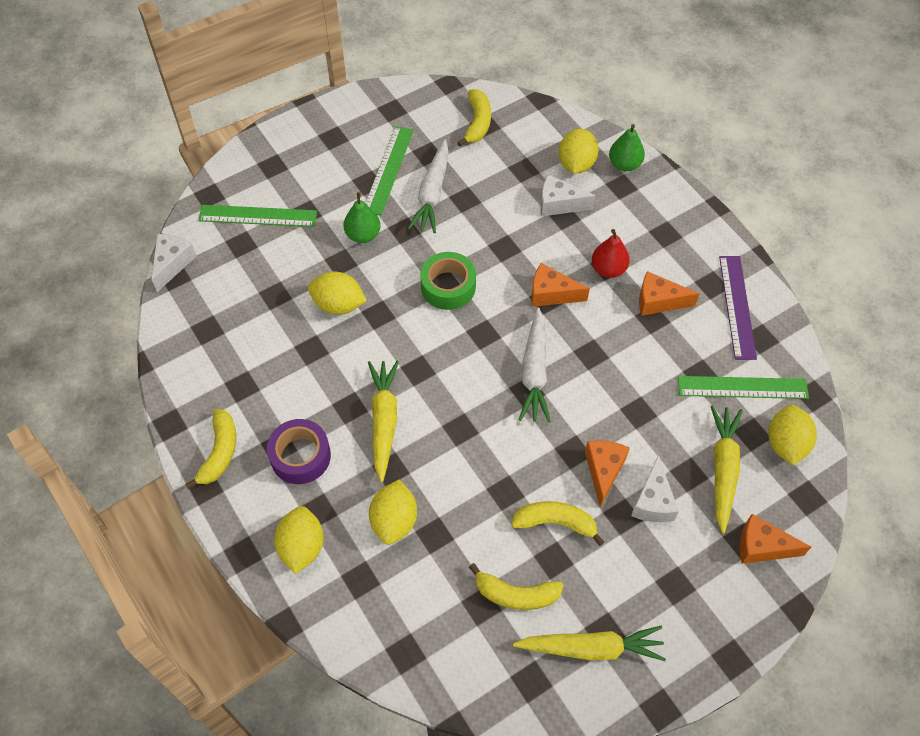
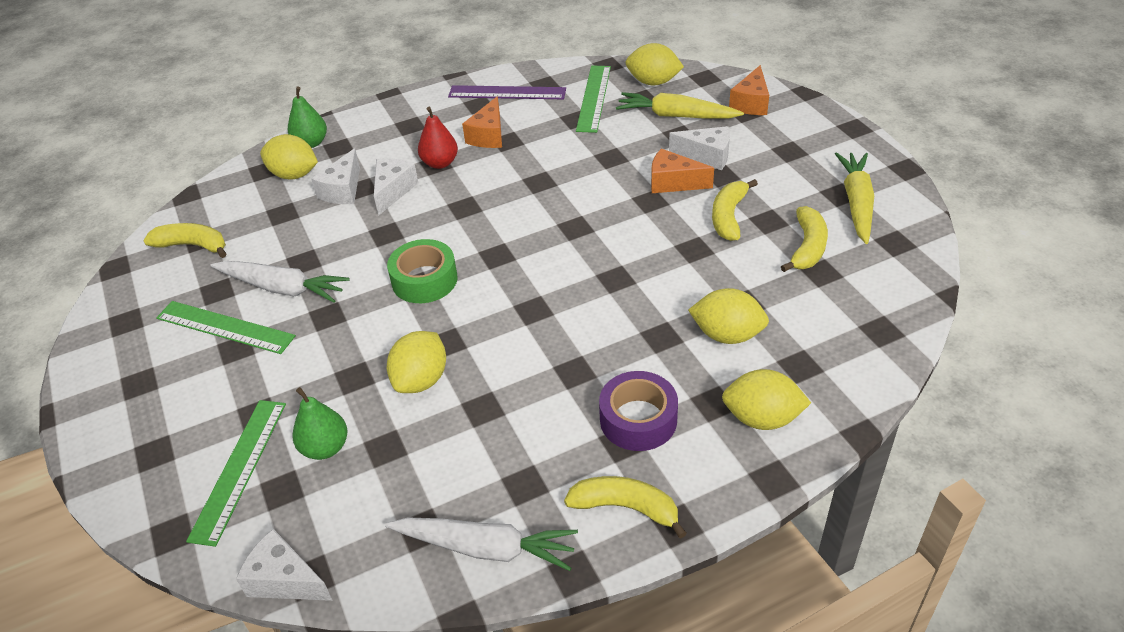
camera: 80 degrees left, 15 degrees down
(363, 235) = (319, 354): green pear -> green pear (325, 448)
(384, 421) = (597, 340): yellow carrot -> none
(534, 372) = (553, 220): white carrot -> white carrot (486, 548)
(551, 294) = (459, 203): orange cheese -> none
(562, 241) = (393, 191): none -> white cheese

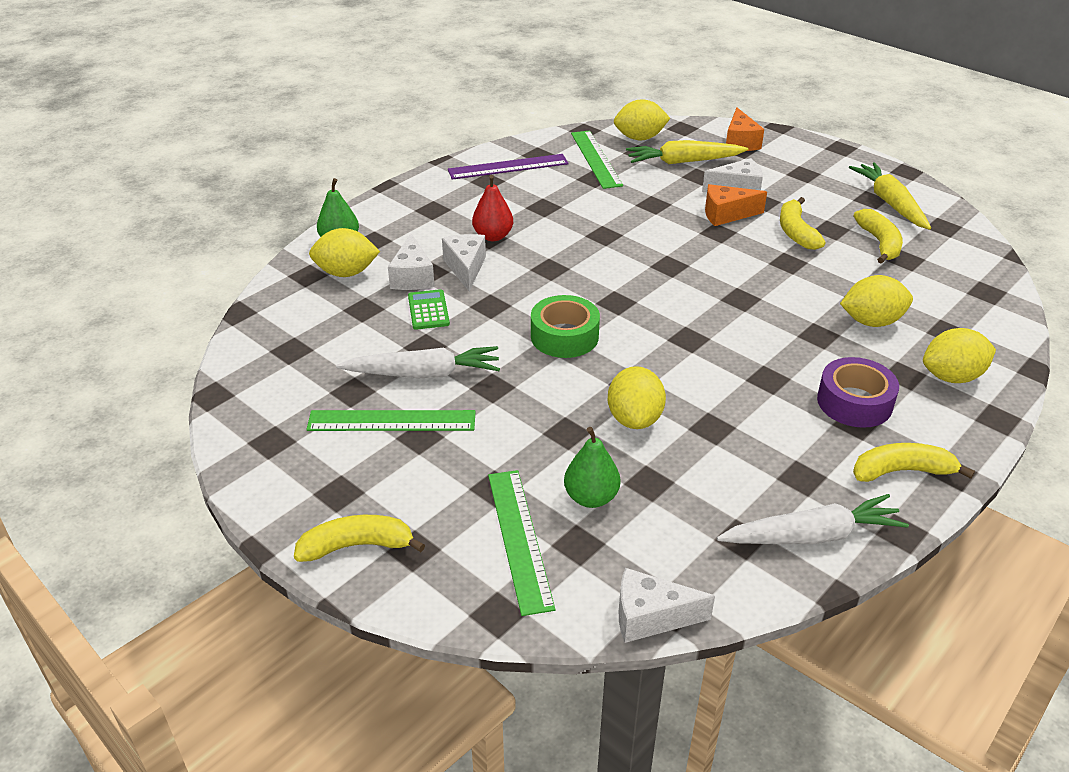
camera: 25 degrees left, 5 degrees down
(192, 245) = (288, 357): yellow banana -> yellow banana (357, 546)
(331, 226) = (428, 310): none -> green calculator
(488, 135) = (521, 205): orange cheese -> none

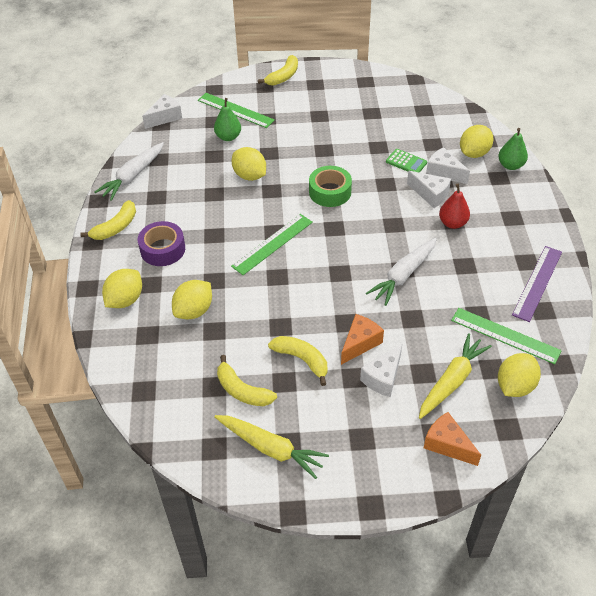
camera: 135 degrees right, 10 degrees up
(391, 421) = (338, 113): green ruler -> green ruler (272, 244)
(424, 374) = (358, 136): white carrot -> white carrot (403, 276)

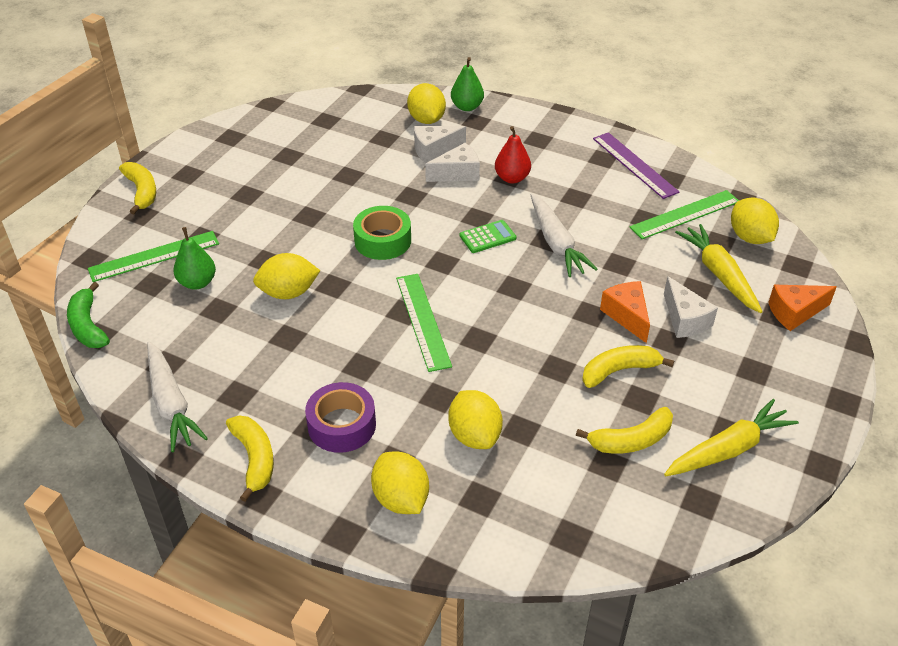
camera: 60 degrees left, 5 degrees down
(165, 117) = (88, 326): white cheese -> green banana
(406, 162) = (393, 167): green calculator -> green calculator (487, 237)

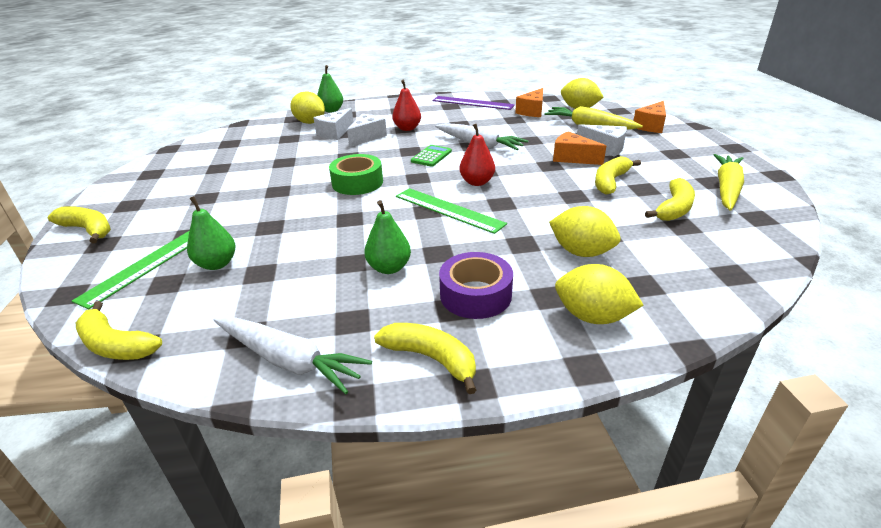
camera: 35 degrees left, 10 degrees down
(88, 326) = (116, 345): green banana -> yellow banana
(288, 293) = (316, 237): yellow lemon -> none
(309, 359) = (389, 268): none -> green pear
(488, 299) = (477, 182): none -> red pear
(685, 215) = (532, 111): green ruler -> orange cheese

